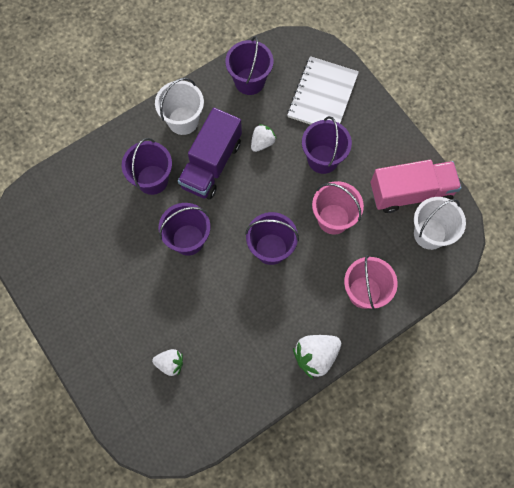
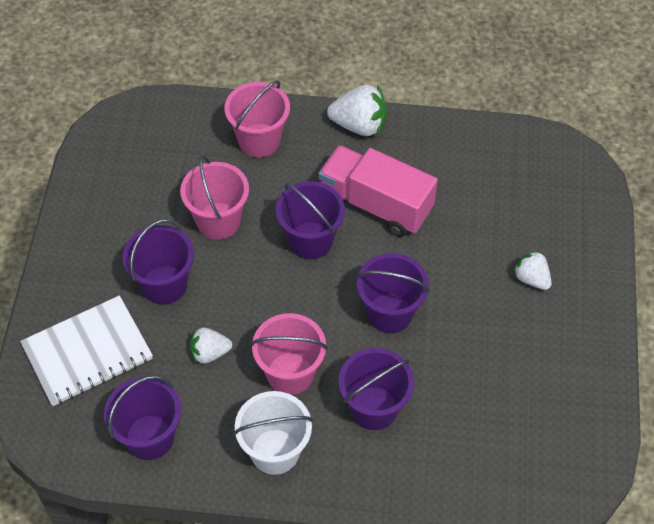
camera: 140 degrees left, 15 degrees down
(170, 363) = (507, 215): white strawberry -> white strawberry (531, 279)
(211, 164) = (290, 373): purple truck -> pink bucket
(410, 192) = (115, 187): pink truck -> pink truck (375, 204)
(430, 234) = (142, 141): white bucket -> none

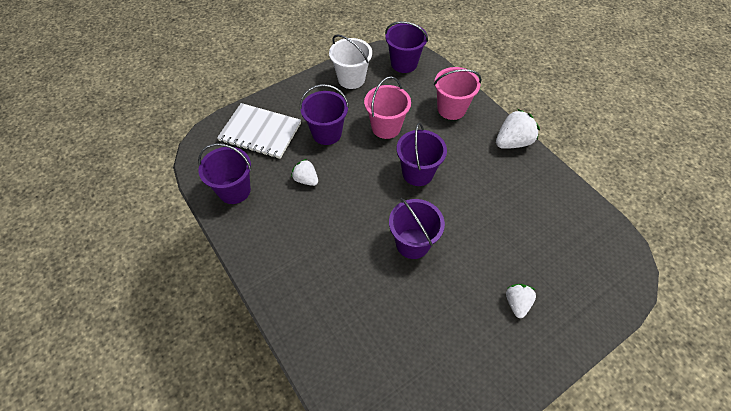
camera: 50 degrees right, 0 degrees up
(275, 451) = (273, 252): white bucket -> white bucket (351, 79)
(290, 373) = (327, 224): pink bucket -> none
(359, 125) = (512, 142): white strawberry -> white strawberry turned 90 degrees counterclockwise
(373, 408) = (344, 281): purple bucket -> purple bucket (404, 63)
(375, 204) = (473, 185): pink truck -> none

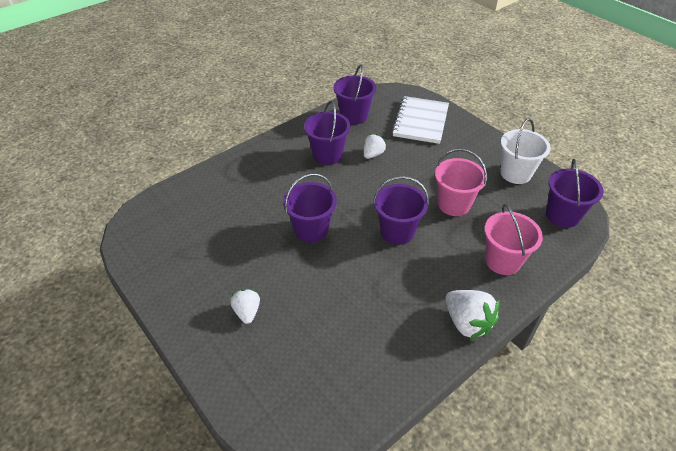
camera: 85 degrees right, 10 degrees down
(327, 133) = (432, 162): purple bucket -> purple bucket (327, 155)
(517, 303) = (247, 312): white strawberry -> white strawberry turned 105 degrees counterclockwise

